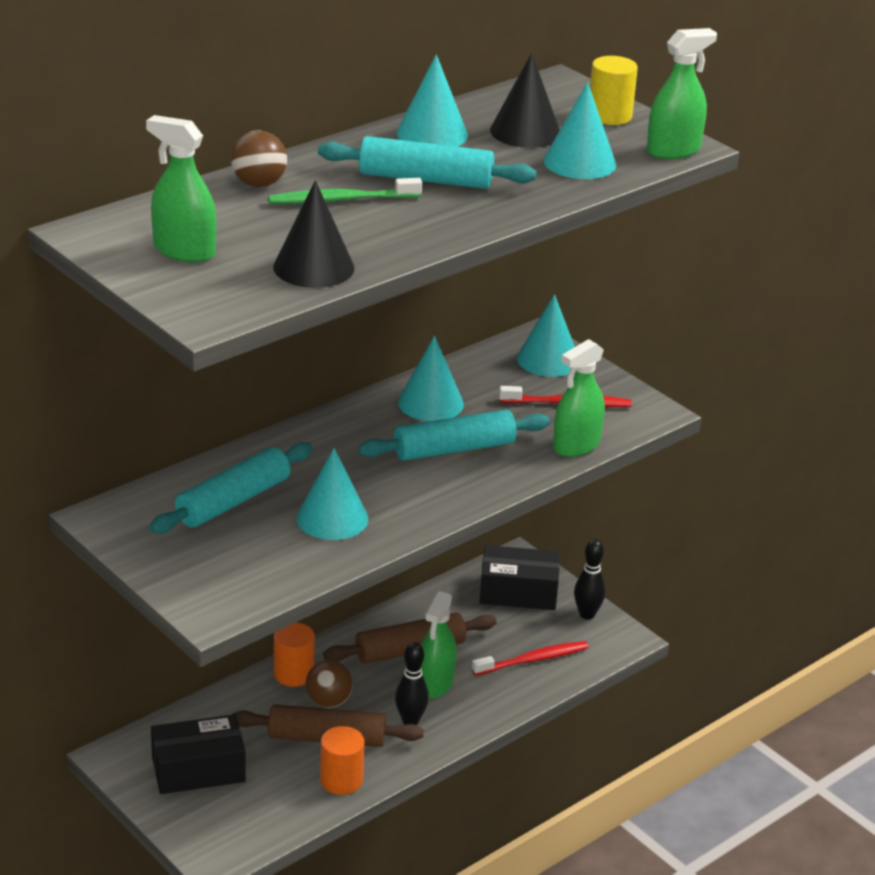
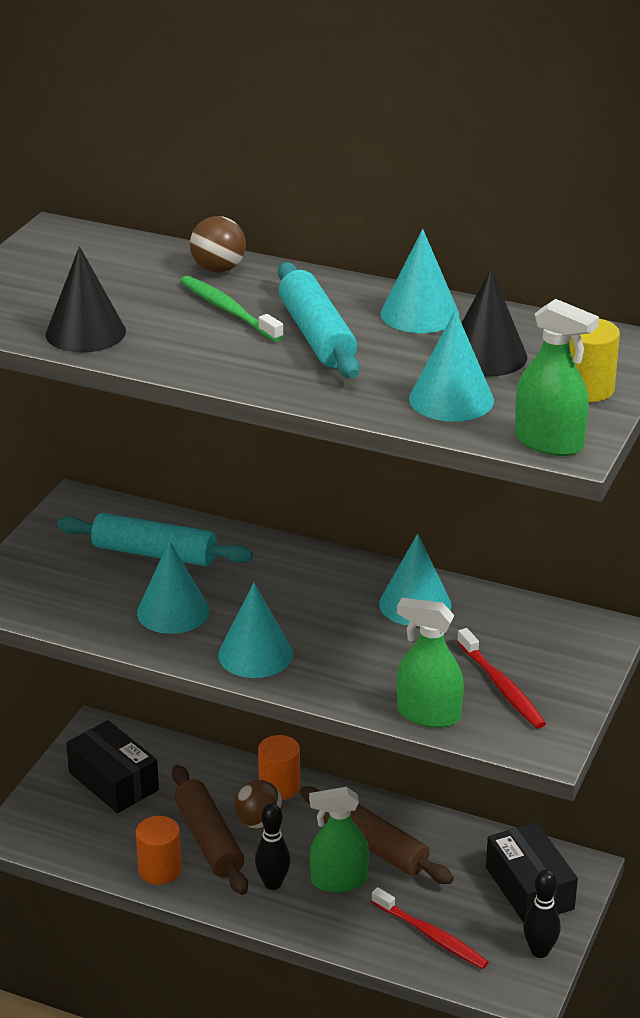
camera: 65 degrees right, 0 degrees up
(184, 251) = (60, 275): green spray bottle -> none
(454, 449) = (348, 642): turquoise rolling pin -> none
(548, 360) = (573, 650): turquoise cone -> turquoise cone (255, 654)

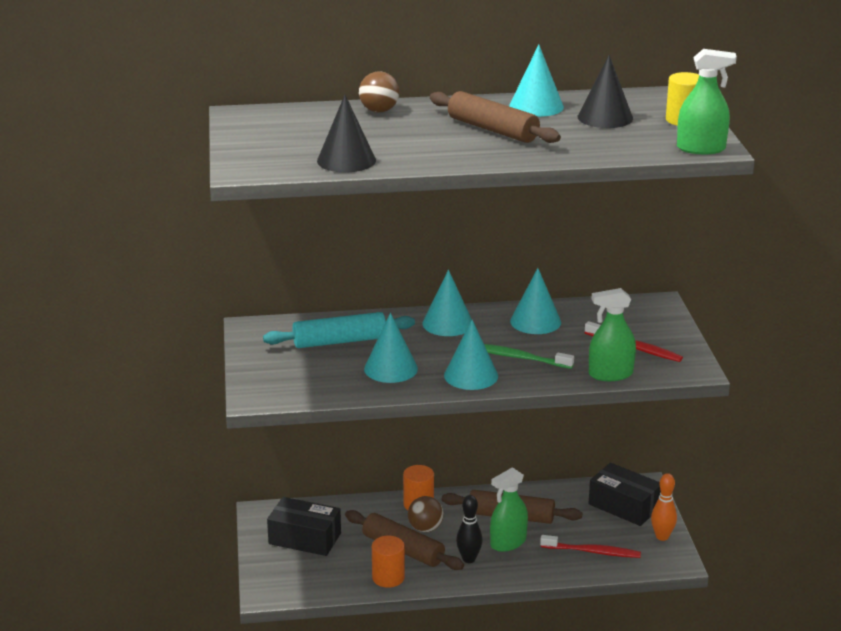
camera: 30 degrees left, 5 degrees down
(228, 310) = (419, 129): green toothbrush -> green toothbrush (518, 357)
(316, 335) = (492, 130): turquoise rolling pin -> brown rolling pin
(451, 399) = (618, 142): turquoise cone -> turquoise cone (447, 323)
(539, 951) = (662, 536): black bowling pin -> orange bowling pin

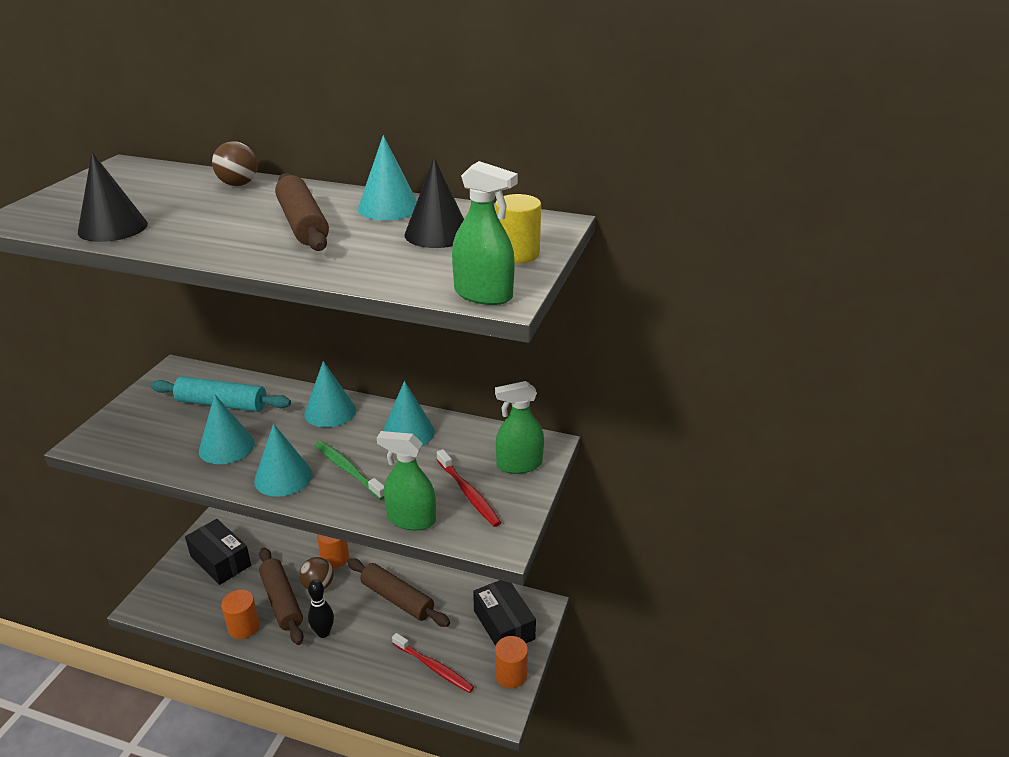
camera: 25 degrees right, 5 degrees up
(508, 542) = (370, 627): green spray bottle -> green spray bottle (519, 464)
(662, 536) = (511, 675): orange bowling pin -> orange cylinder

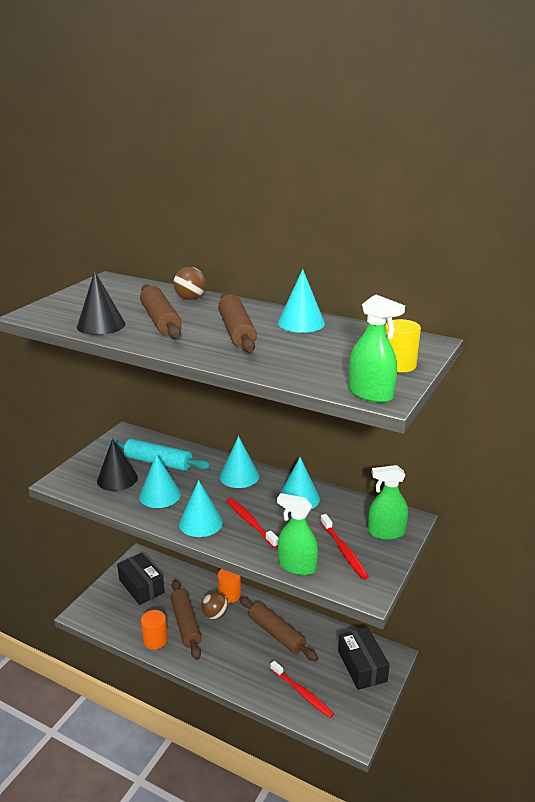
camera: 10 degrees right, 5 degrees down
(197, 216) = (160, 320): none -> brown rolling pin
(323, 633) = (216, 653): black bowling pin -> none
(348, 470) = (250, 522): green toothbrush -> red toothbrush
(437, 234) = (337, 345): black cone -> black cone (117, 479)
(511, 675) = (365, 708): orange cylinder -> none

